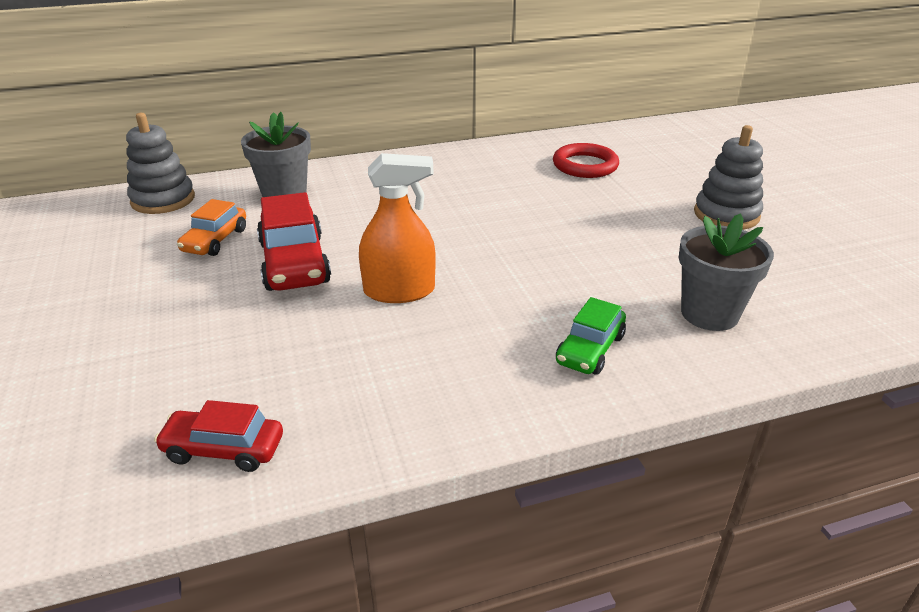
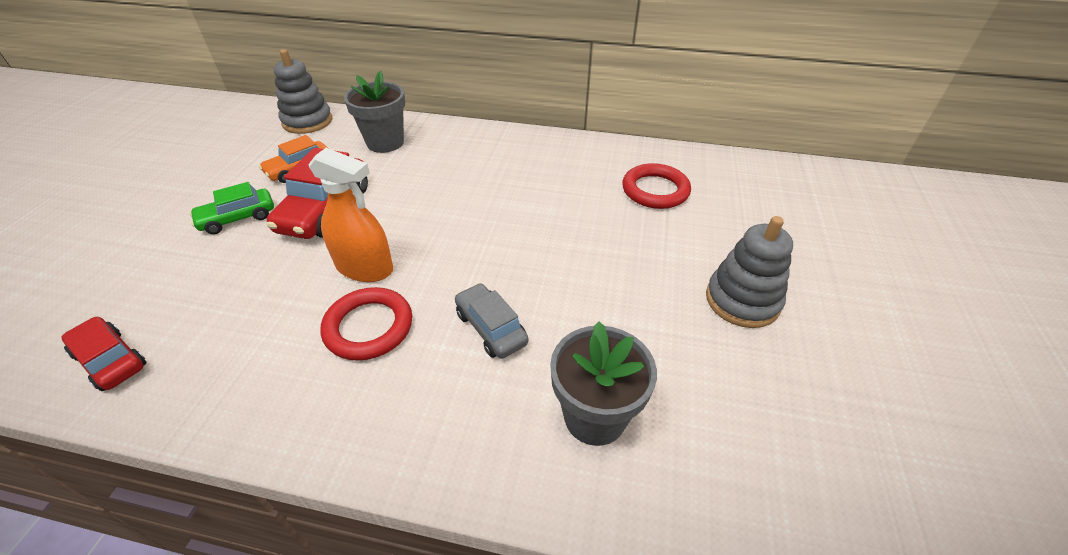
camera: 30 degrees right, 10 degrees up
(462, 328) = (369, 327): none -> red ring
(568, 292) = (491, 328): none -> grey car
(590, 349) = (442, 401): green car -> green car (238, 218)

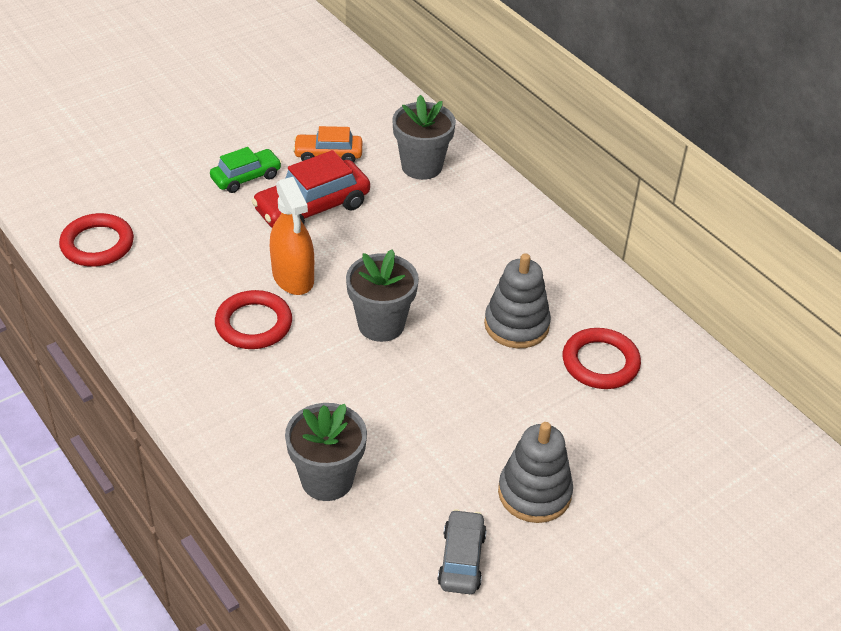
camera: 40 degrees right, 0 degrees up
(111, 360) = (97, 244): red car -> red ring
(238, 218) = (246, 177): green car -> green car turned 135 degrees clockwise
(307, 121) = (380, 103): grey stacking toy -> grey stacking toy (516, 325)
(481, 257) = (381, 324): none -> grey flower pot
(491, 328) = (328, 380): grey car -> grey car (461, 559)

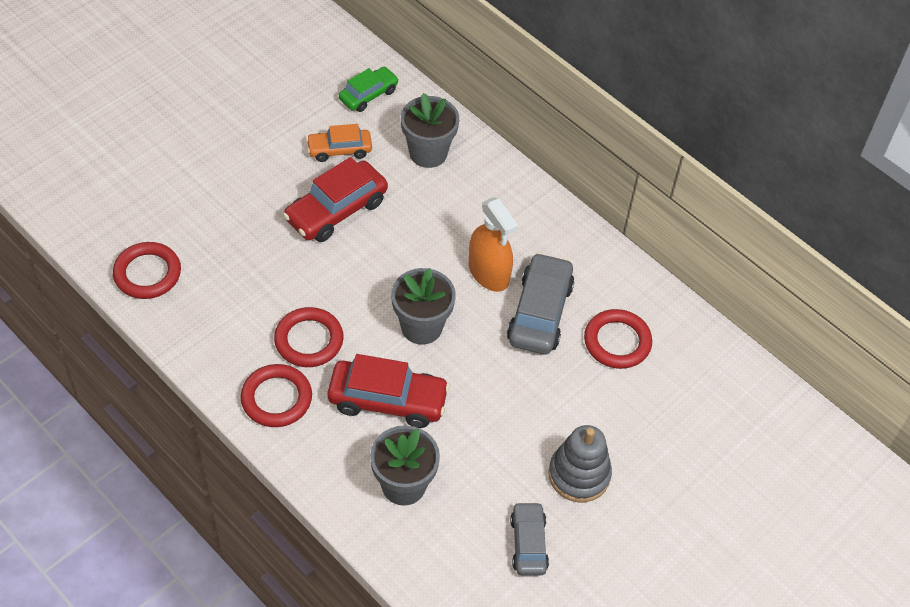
camera: 10 degrees left, 10 degrees up
(204, 376) = (276, 398): none -> red ring
(246, 177) = (268, 184): green car -> green car (368, 95)
(293, 277) = (334, 287): orange spray bottle -> orange spray bottle (488, 273)
(327, 392) = (387, 400): none -> red car
(516, 325) = (540, 313): grey stacking toy -> grey car

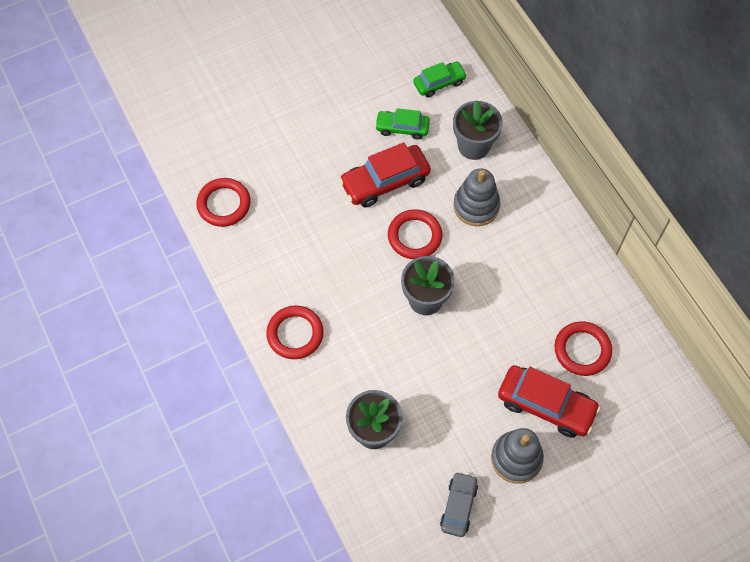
camera: 20 degrees right, 10 degrees up
(309, 340) = (333, 290): red ring -> red ring (414, 236)
(339, 150) = (402, 128): orange car -> green car
(387, 400) = (381, 356): red car -> red car (546, 405)
(450, 215) = (476, 206): none -> grey stacking toy
(488, 273) = (493, 264): orange spray bottle -> none
(540, 313) = (525, 309): grey car -> none

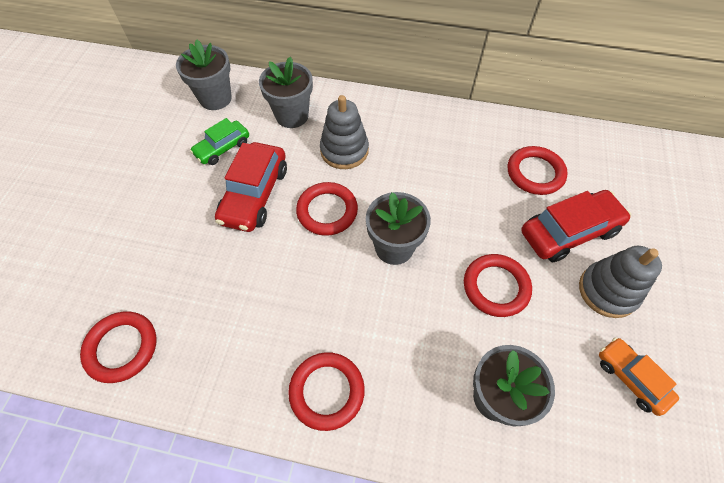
camera: 50 degrees left, 5 degrees down
(439, 83) = (215, 98): green car -> grey flower pot
(453, 384) = (496, 287): none -> red ring
(458, 506) = (631, 378): grey car -> orange car

